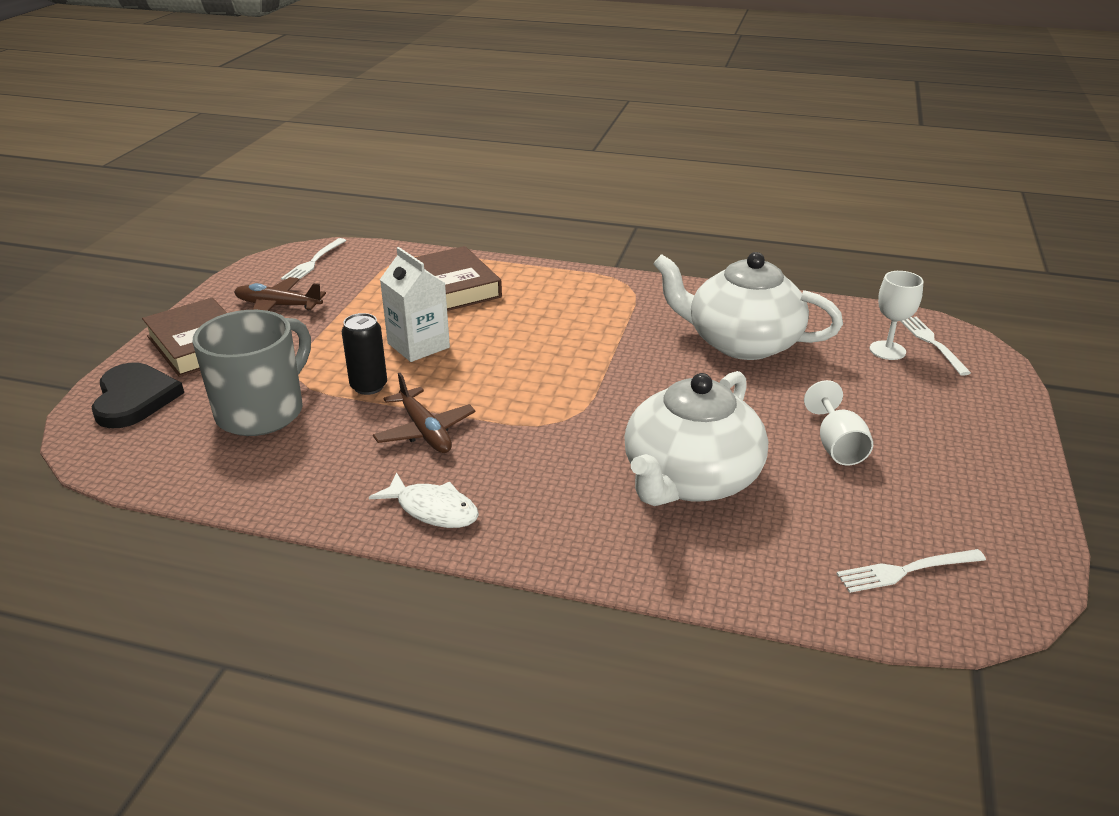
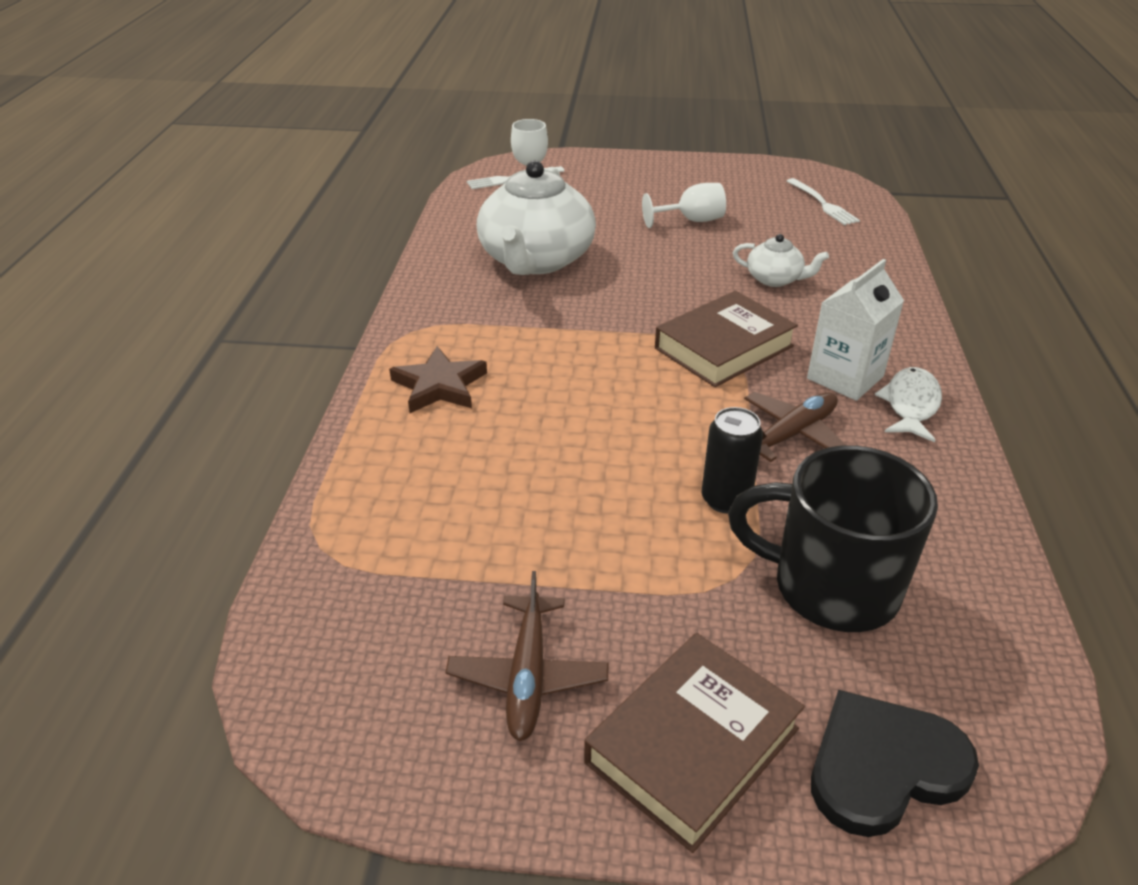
camera: 100 degrees left, 5 degrees up
(262, 411) = (831, 587): grey mug -> black mug
(313, 262) = (342, 680): white fork -> none
(418, 345) = (610, 476): white carton -> white carton (845, 377)
(454, 286) = (431, 475): brown book -> brown book (723, 347)
(551, 292) = (439, 385): none -> brown star
(689, 479) = (775, 279): white teapot -> white teapot, size x0.47

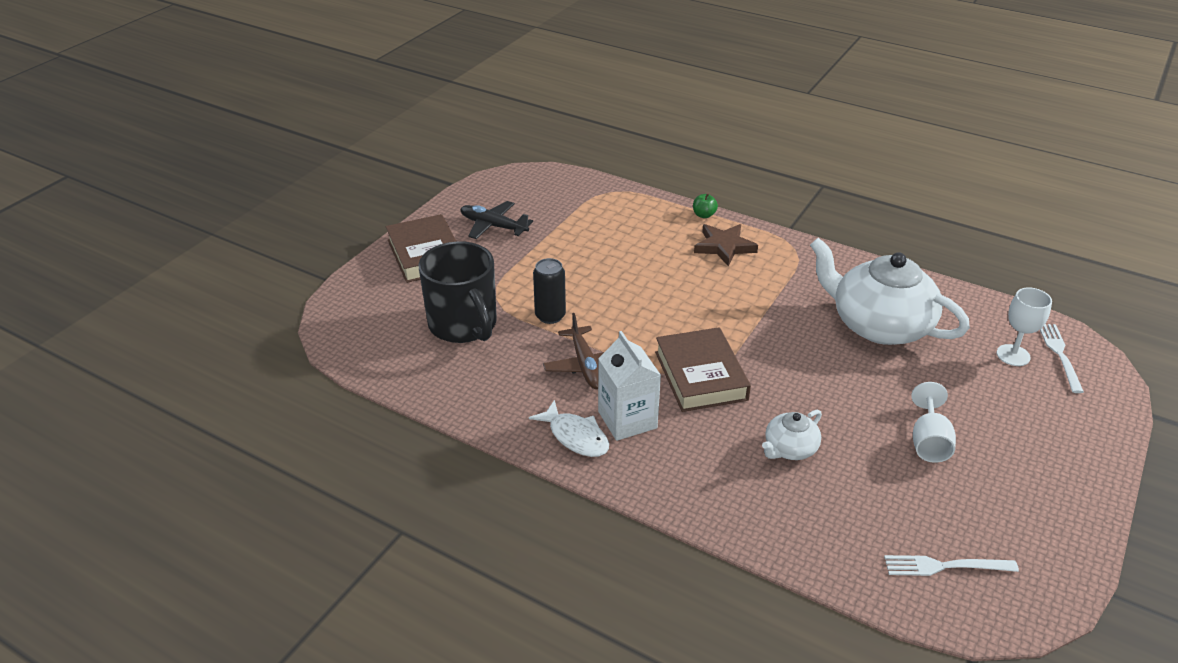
camera: 115 degrees right, 0 degrees up
(358, 422) = (704, 215): none -> green apple
(528, 675) = (493, 226): brown plane -> black plane
(831, 587) = (464, 325): black mug -> black mug turned 105 degrees clockwise
(883, 766) = (370, 297): black heart -> none

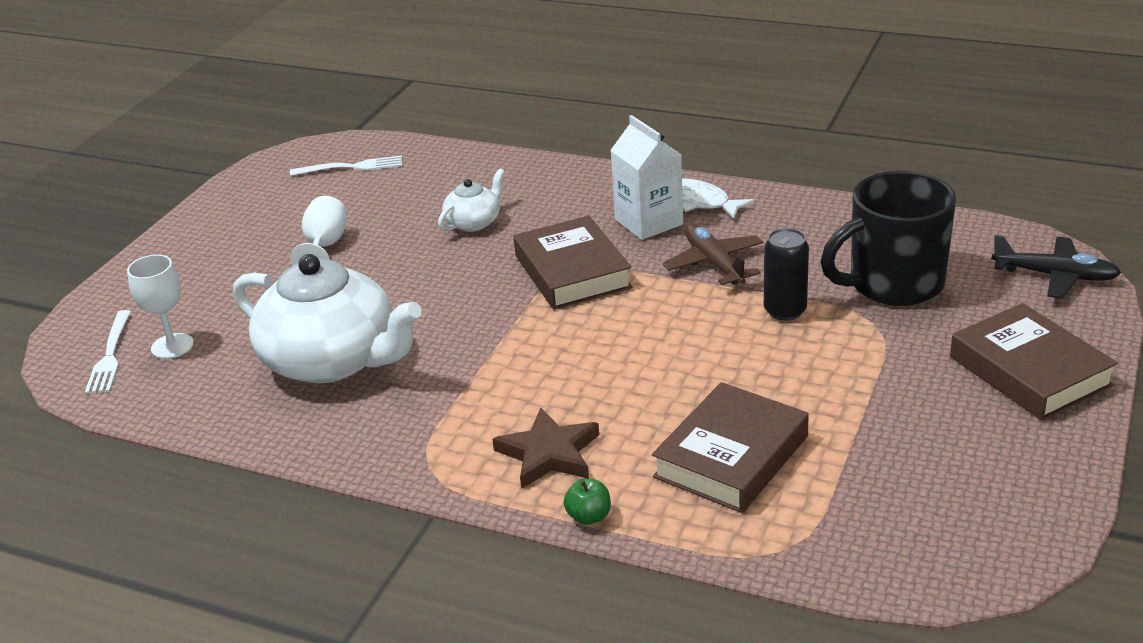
camera: 175 degrees right, 5 degrees down
(464, 325) = (893, 284): black mug -> black mug turned 75 degrees counterclockwise
(493, 226) = (958, 437): black plane -> black plane (1055, 276)
(620, 232) = (731, 456): none -> brown book

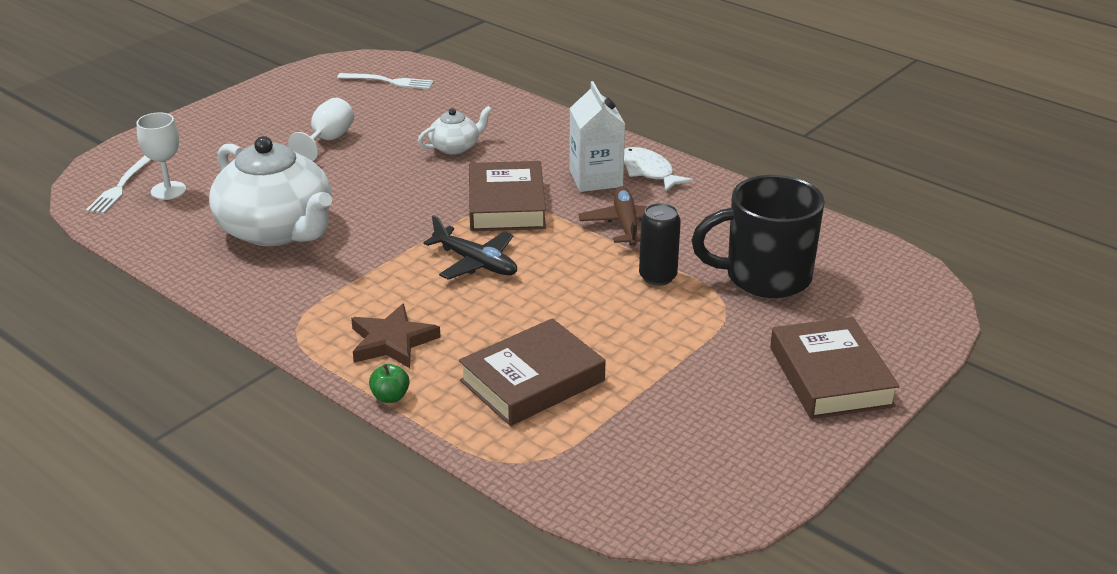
camera: 15 degrees right, 0 degrees up
(1055, 276) = (913, 303): black plane -> black plane (475, 262)

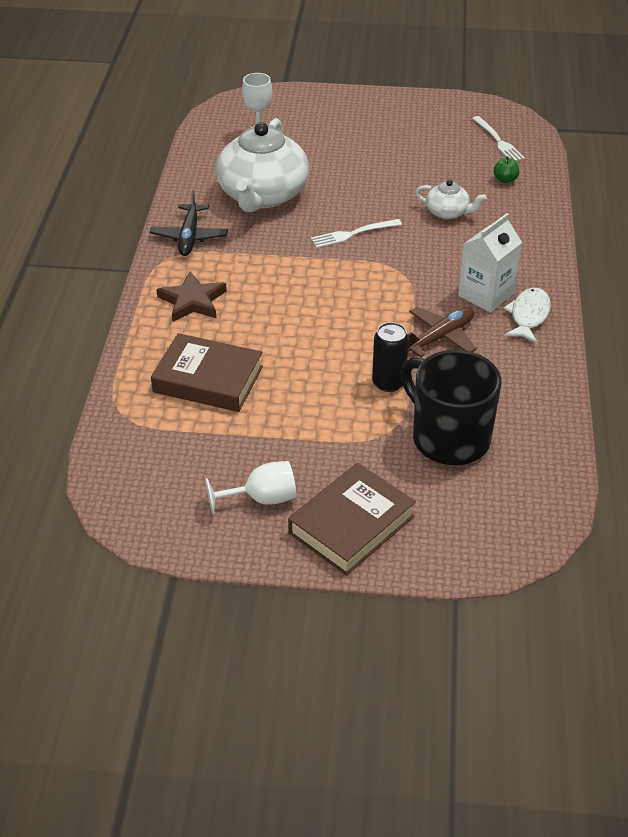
camera: 55 degrees right, 10 degrees up
(120, 187) = (242, 115): white fork -> white fork (352, 234)
(328, 140) = (389, 158): white goblet -> white goblet (262, 499)
(390, 397) = (137, 328): green apple -> green apple (505, 179)
(475, 262) = (314, 292): black plane -> black plane (189, 236)
(506, 204) = (401, 270): brown book -> none

